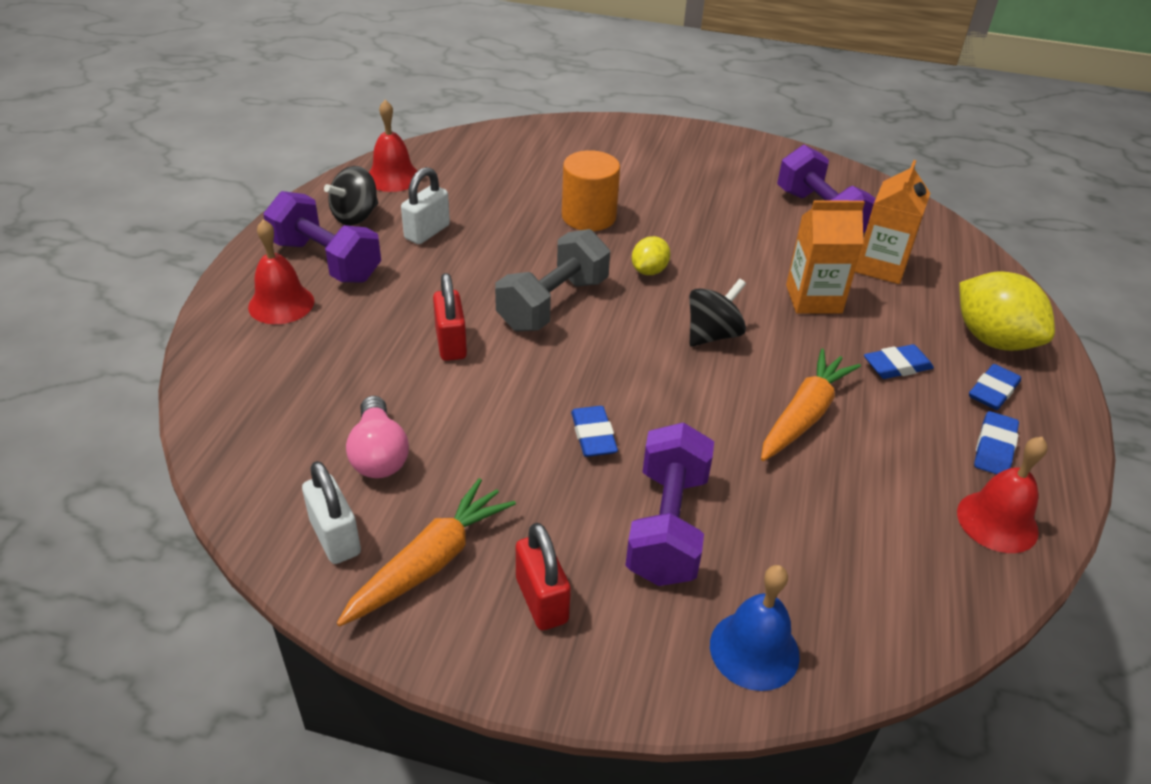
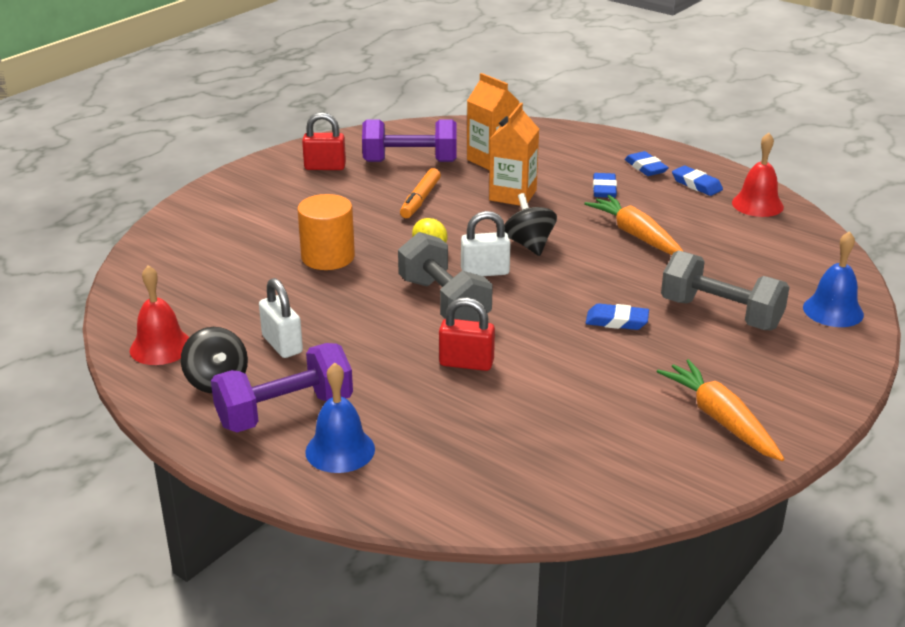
camera: 65 degrees left, 10 degrees down
(281, 304) = (340, 450): red bell -> blue bell
(335, 537) = (678, 461): white padlock -> white padlock (485, 272)
(379, 454) = (591, 424): pink light bulb -> none
(541, 600) = (771, 378): red padlock -> red padlock (325, 167)
(667, 526) = (720, 314): purple dumbbell -> grey dumbbell
(745, 241) = (420, 200): none -> orange marker
(993, 339) = (596, 150): yellow lemon -> none

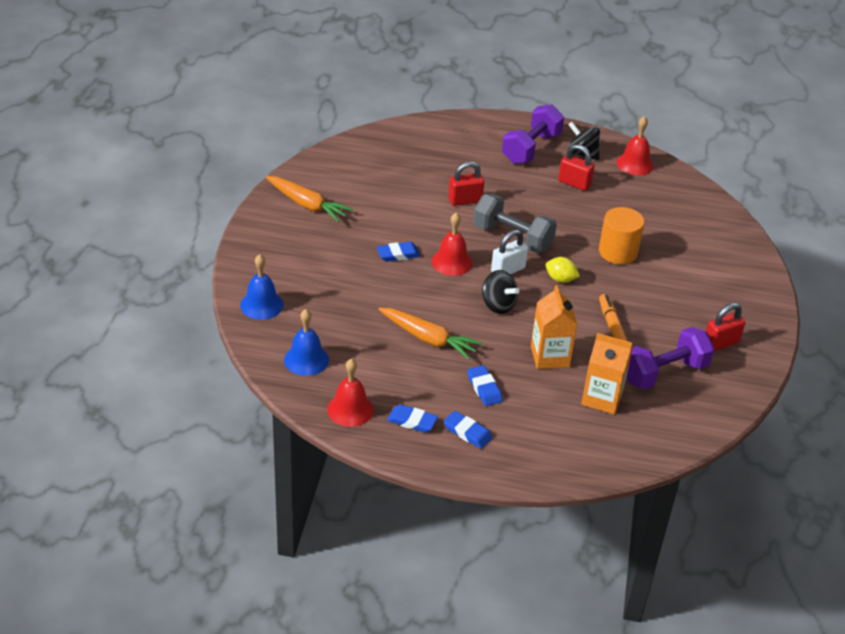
camera: 150 degrees right, 10 degrees up
(282, 344) = (574, 183): white padlock -> red padlock
(340, 450) = (486, 138): blue bell -> blue bell (306, 359)
(549, 296) = (452, 262): none -> red bell
(720, 314) = (335, 279): grey dumbbell -> none

